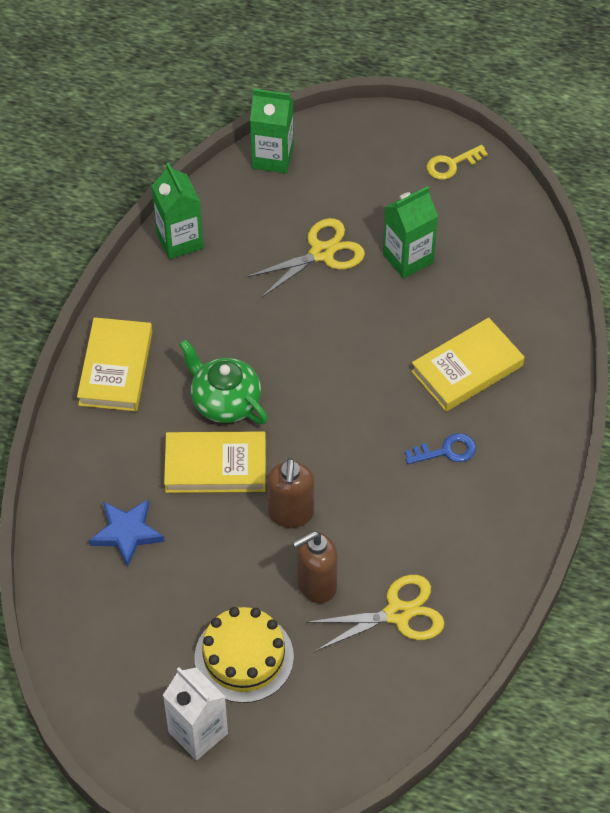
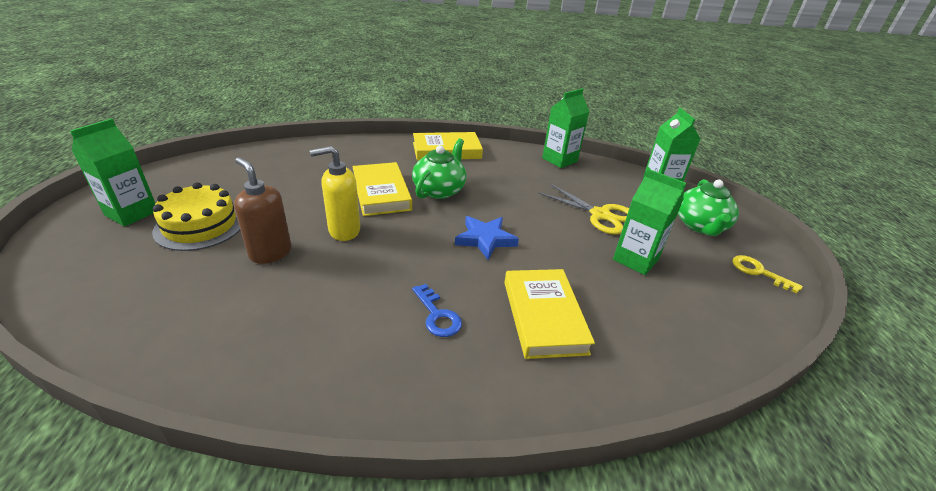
camera: 70 degrees right, 20 degrees down
(127, 533) = (317, 167): blue star -> blue star (485, 239)
(198, 732) = (131, 213): white carton -> green carton
(291, 514) = (344, 231): brown soap dispenser -> yellow soap dispenser
(366, 167) = (700, 226): none -> green teapot
(398, 614) = (233, 308): yellow scissors -> none
(467, 369) = (543, 316): yellow book -> yellow book turned 45 degrees clockwise

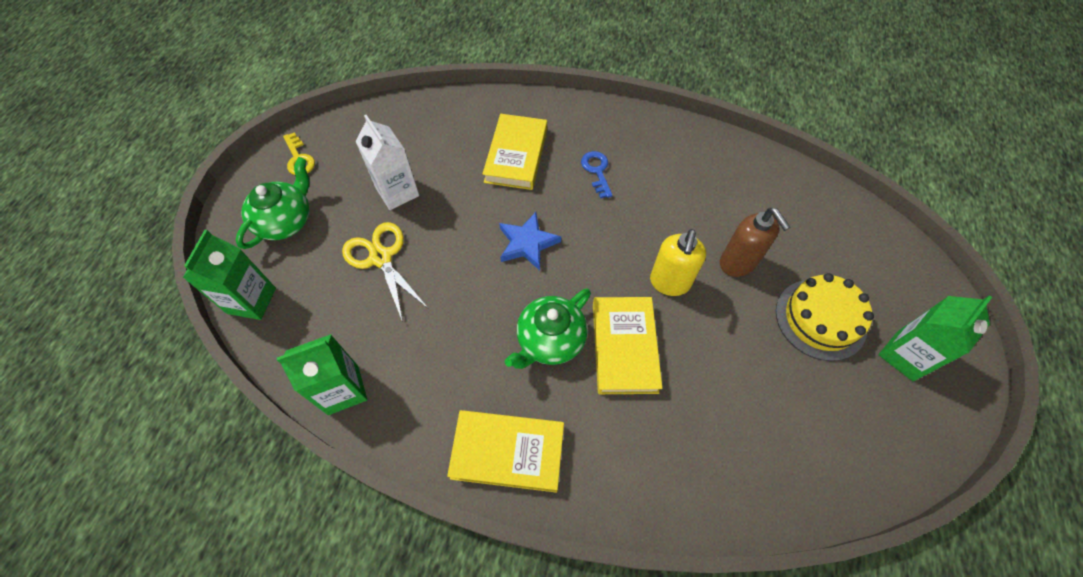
camera: 160 degrees left, 25 degrees up
(344, 231) = (669, 283): yellow soap dispenser -> yellow soap dispenser turned 105 degrees clockwise
(635, 259) = (397, 192): green carton -> white carton

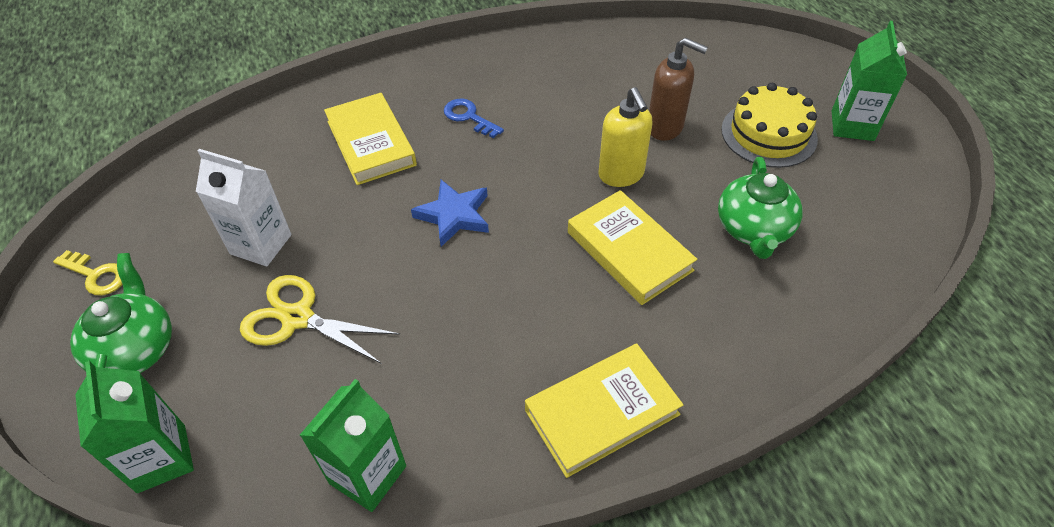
camera: 35 degrees left, 10 degrees down
(550, 340) = (554, 287): green teapot -> green teapot (753, 229)

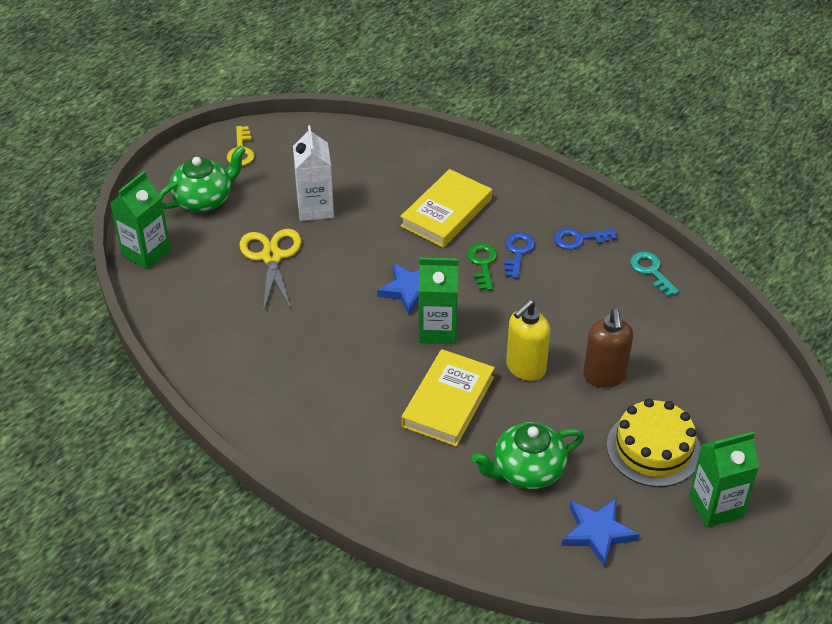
camera: 60 degrees right, 5 degrees down
(368, 474) = (188, 344): green carton -> green carton (437, 330)
(463, 147) = (483, 264): none -> green key
(487, 72) = (579, 239): none -> blue key
(562, 48) = (651, 271): none -> turquoise key
(602, 412) = (298, 437): yellow book -> none
(853, 212) = (597, 533): none -> blue star

